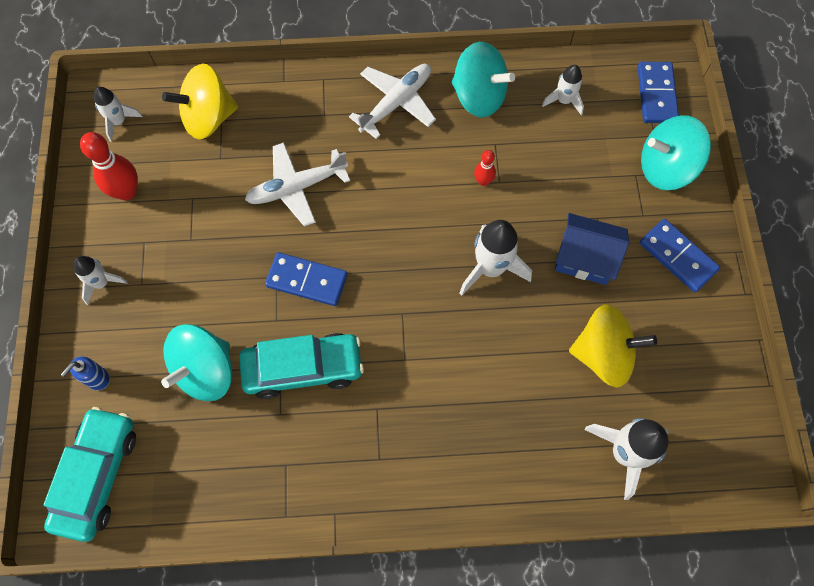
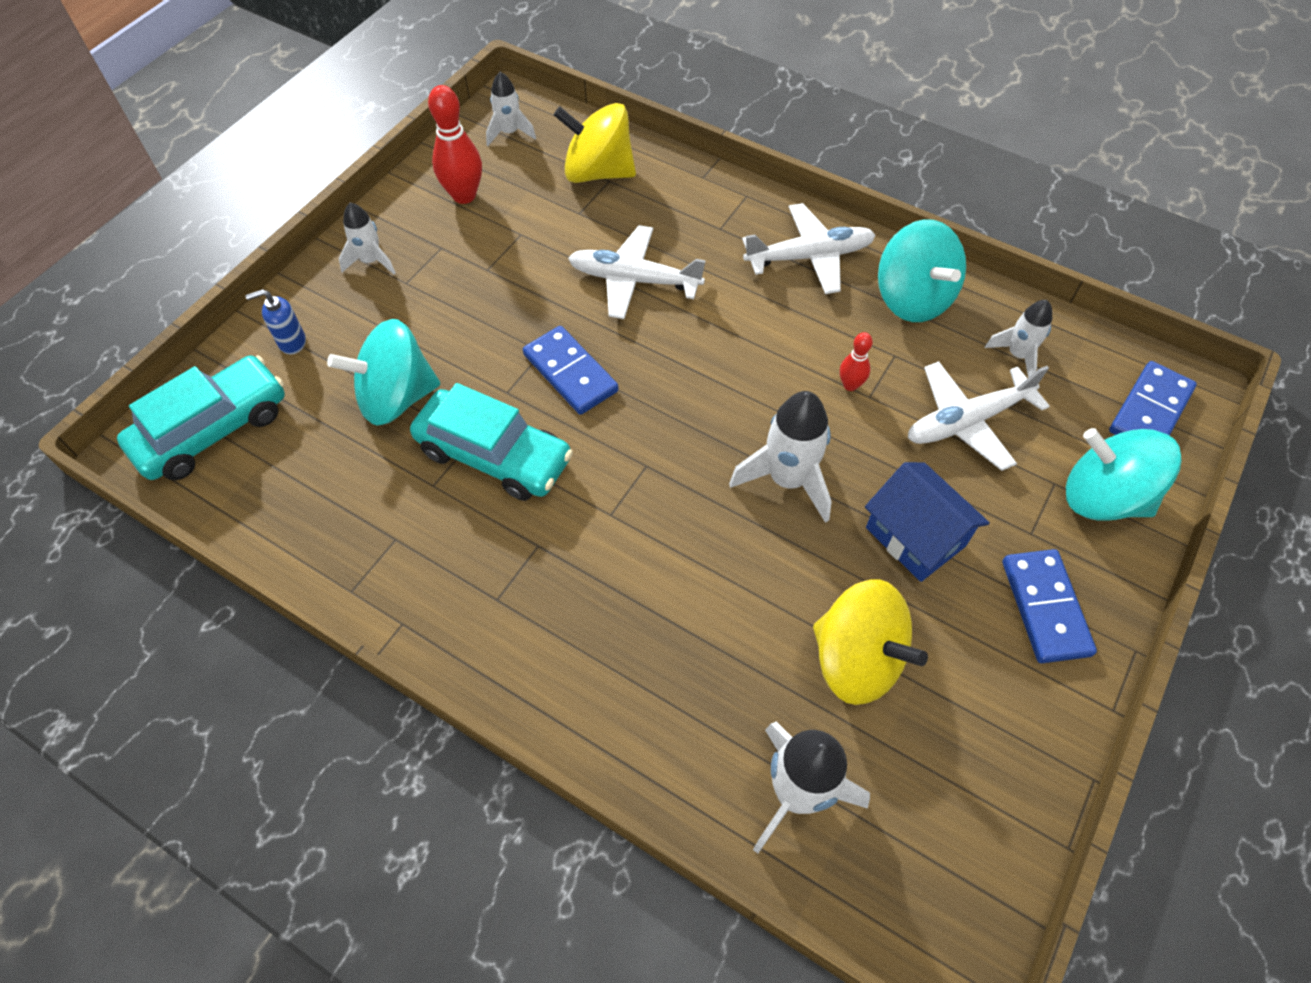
camera: 35 degrees right, 10 degrees down
(565, 164) = (967, 421): none -> white plane

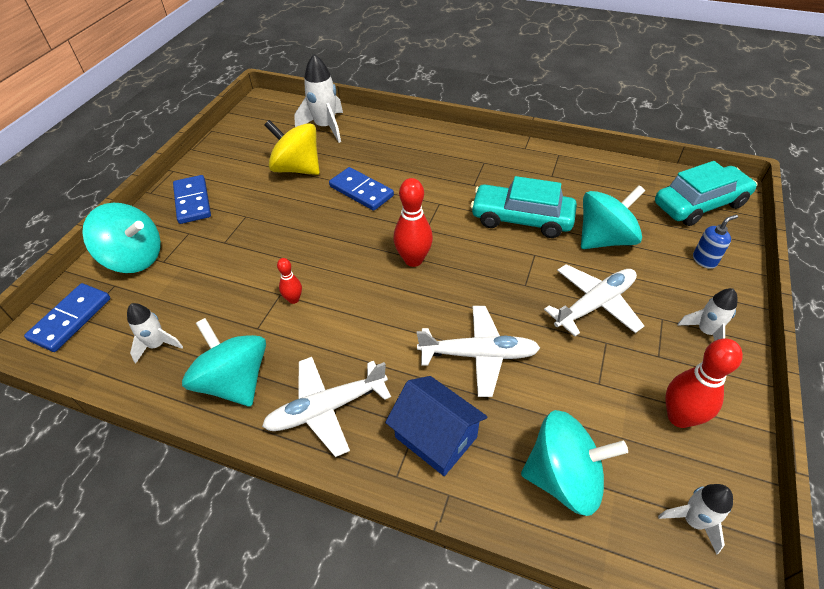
camera: 170 degrees right, 10 degrees down
(213, 429) = (700, 204): turquoise car -> turquoise car turned 150 degrees counterclockwise
(570, 373) = (497, 273): blue domino -> blue domino (361, 191)
(598, 172) = (563, 477): yellow spinning top -> turquoise spinning top
(678, 415) = (413, 260): none -> red bowling pin
(787, 479) = (336, 236): white rocket -> none
(915, 536) = (259, 220): blue house -> blue house (436, 437)
(967, 421) = (211, 289): white plane -> white plane (594, 304)

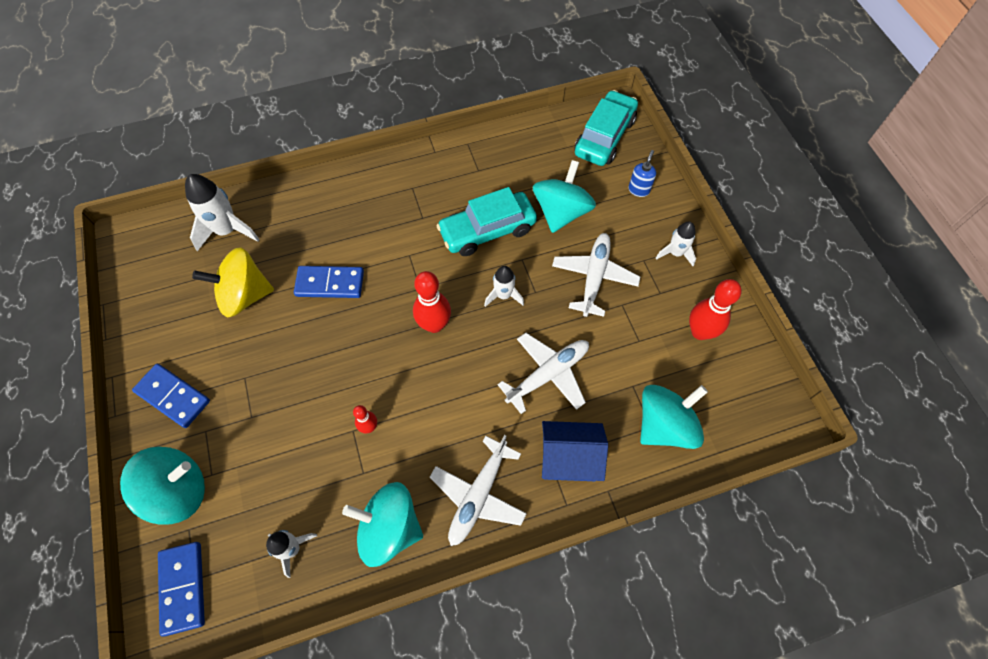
camera: 40 degrees left, 15 degrees up
(693, 521) = (749, 398): white rocket -> white rocket (503, 295)

